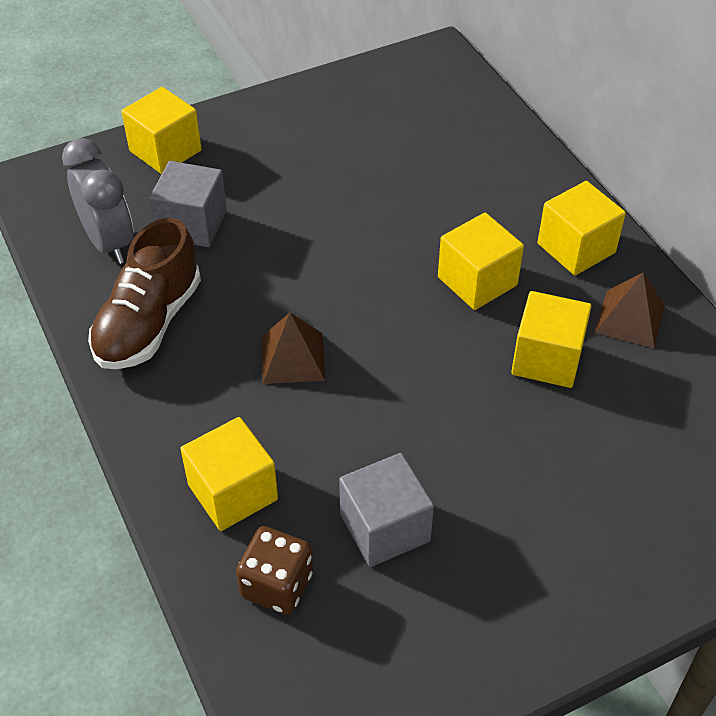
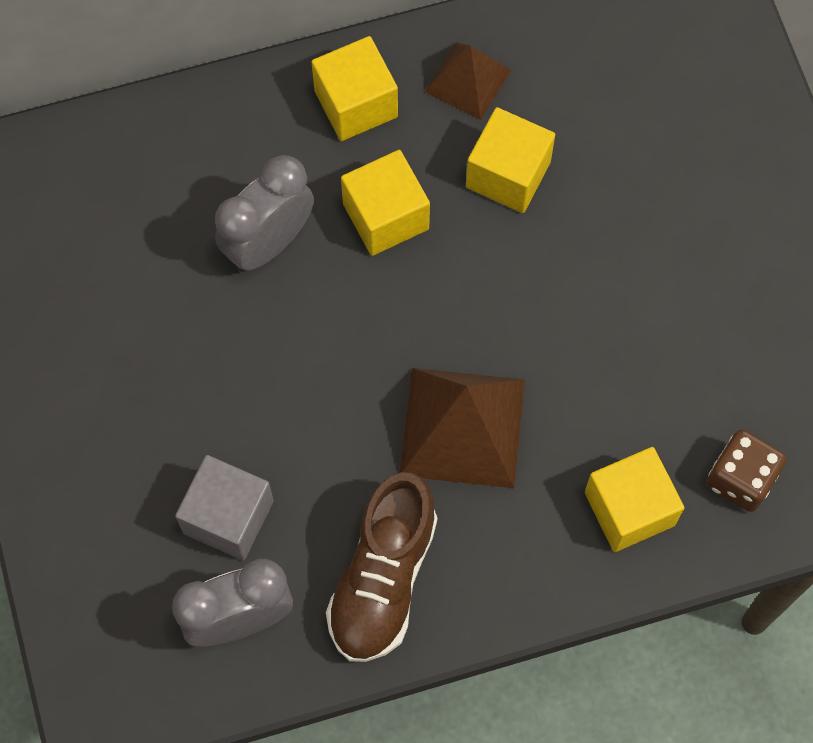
camera: 80 degrees left, 20 degrees up
(149, 323) = (383, 579): brown shoe -> brown shoe turned 75 degrees clockwise
(165, 151) = (82, 539): yellow cube -> none
(293, 358) = (462, 427): brown pyramid -> brown pyramid, size x1.67
(385, 528) = (690, 370): grey cube -> none
(430, 214) = (268, 243): none -> grey clock

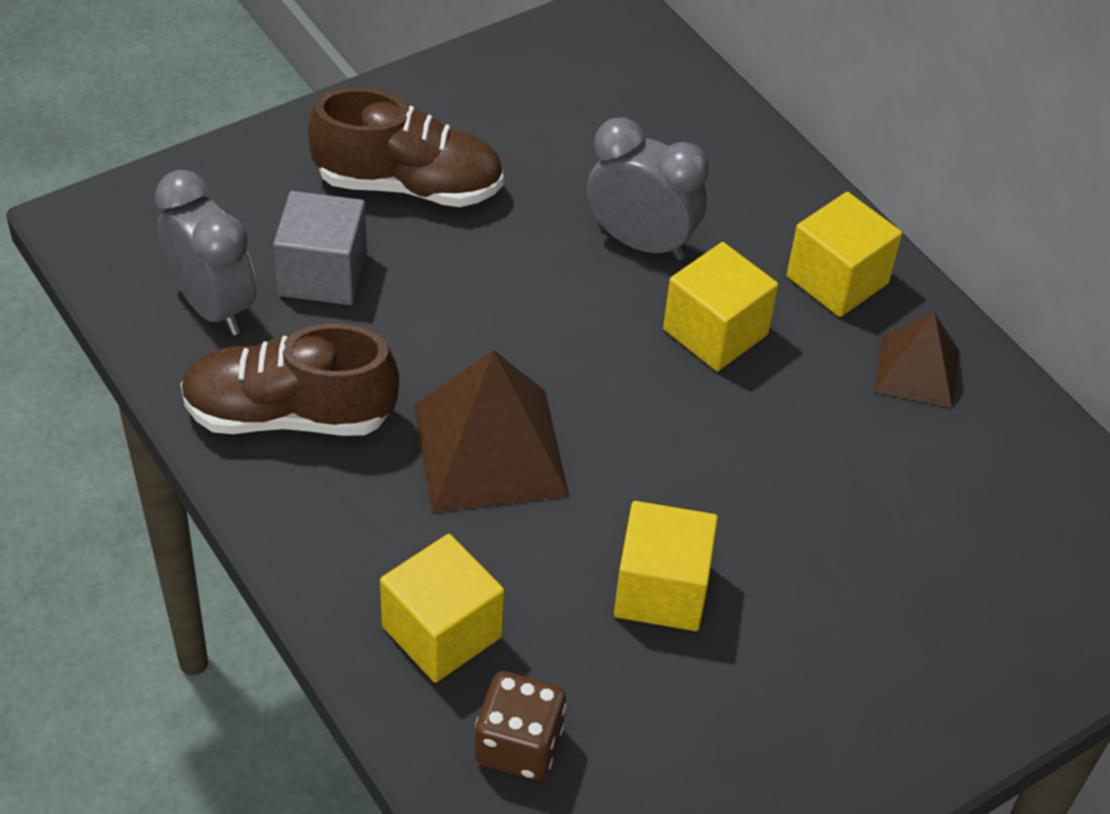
camera: 70 degrees right, 20 degrees down
(140, 417) = (409, 185): none -> brown shoe
(508, 174) = (818, 430): yellow cube -> yellow cube (661, 590)

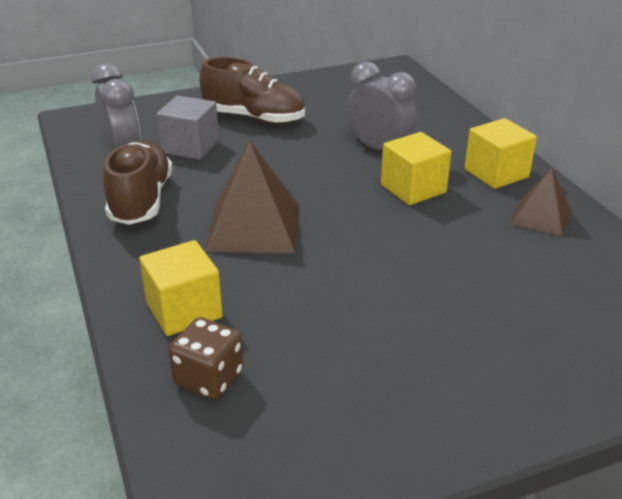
camera: 15 degrees right, 15 degrees down
(289, 415) = (141, 200): brown shoe -> brown shoe turned 75 degrees clockwise
(661, 590) = (340, 305): yellow cube -> none

